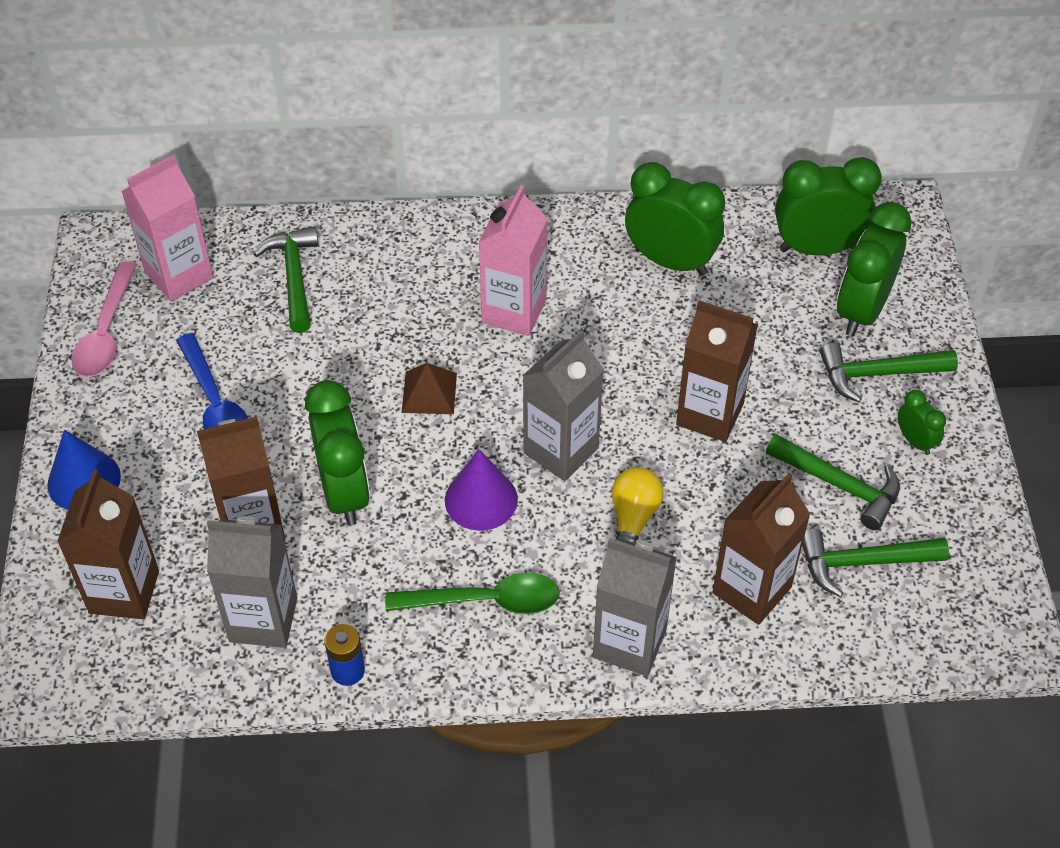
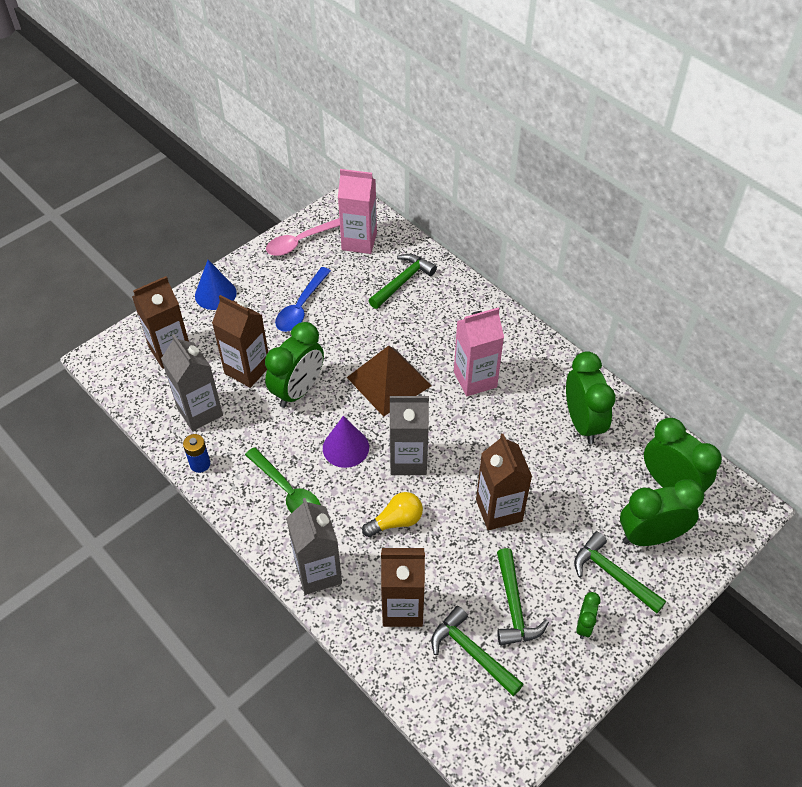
camera: 50 degrees right, 0 degrees up
(429, 392) = (389, 381): brown pyramid -> brown pyramid, size x1.85

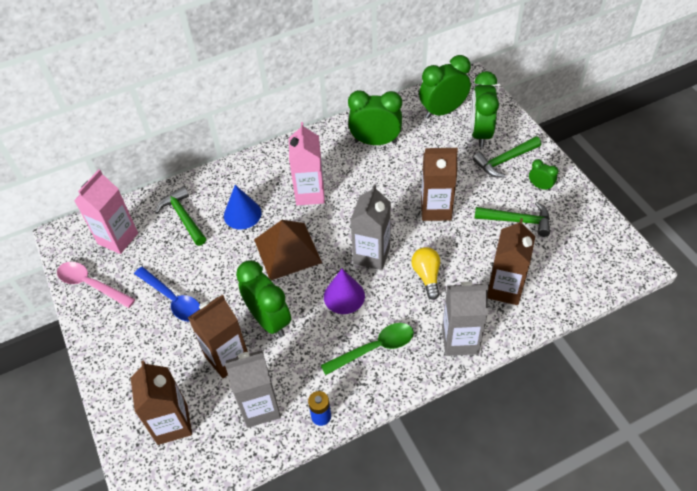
camera: 70 degrees left, 0 degrees up
(215, 294) = (118, 370): blue cone -> blue cone (242, 214)
(301, 242) = (91, 284): pink spoon -> pink spoon turned 135 degrees clockwise
(472, 652) = (549, 254): green hammer -> none

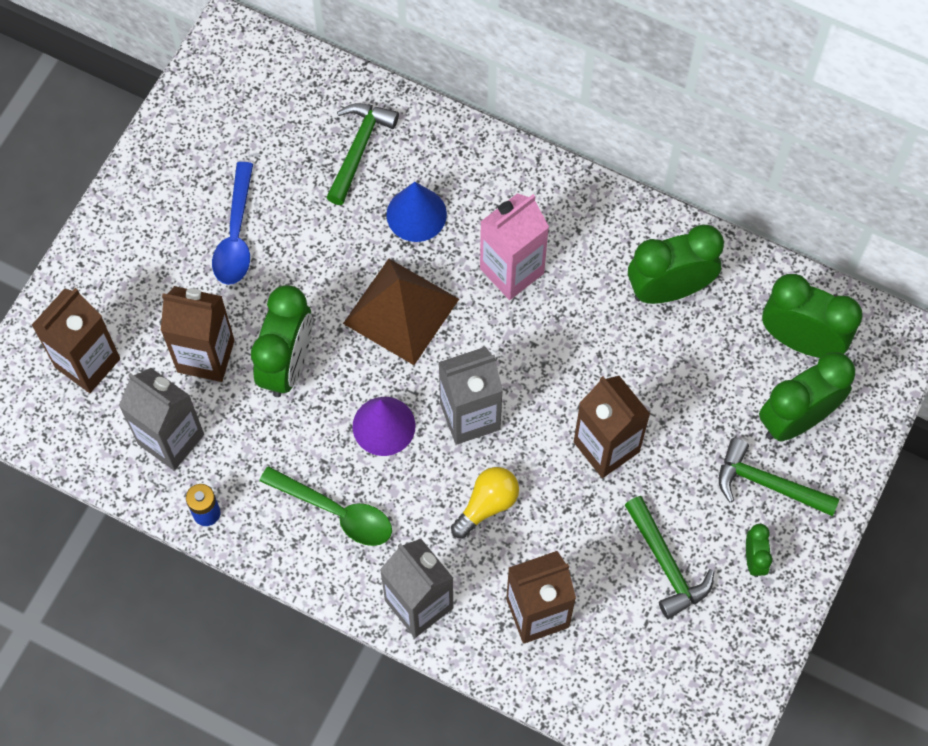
camera: 50 degrees right, 15 degrees up
(91, 284) = (189, 128): pink spoon -> none
(118, 238) = (272, 101): pink carton -> none
(375, 141) = (669, 289): green clock -> green clock turned 75 degrees counterclockwise

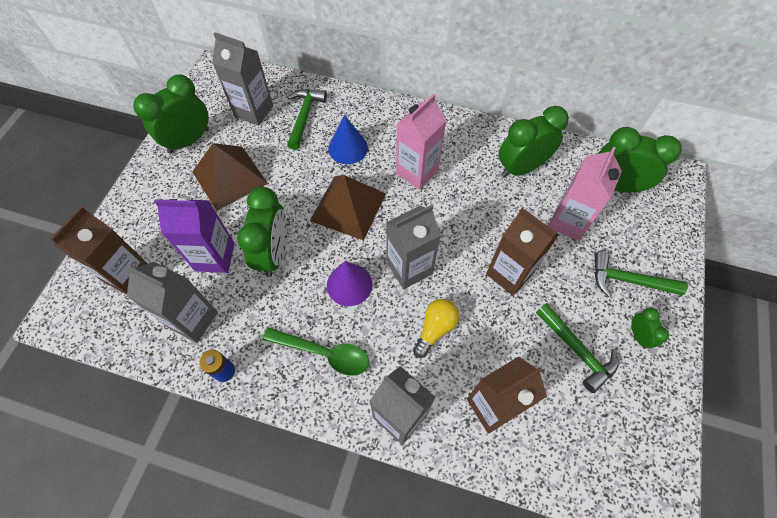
camera: 10 degrees left, 5 degrees down
(206, 356) = (215, 257): brown carton -> purple carton
(236, 236) = (229, 177): blue spoon -> brown pyramid
(282, 126) = (254, 111): none -> grey carton
(712, 385) = (568, 222): none -> pink carton
(796, 419) = (631, 234): green clock -> green clock (189, 141)

